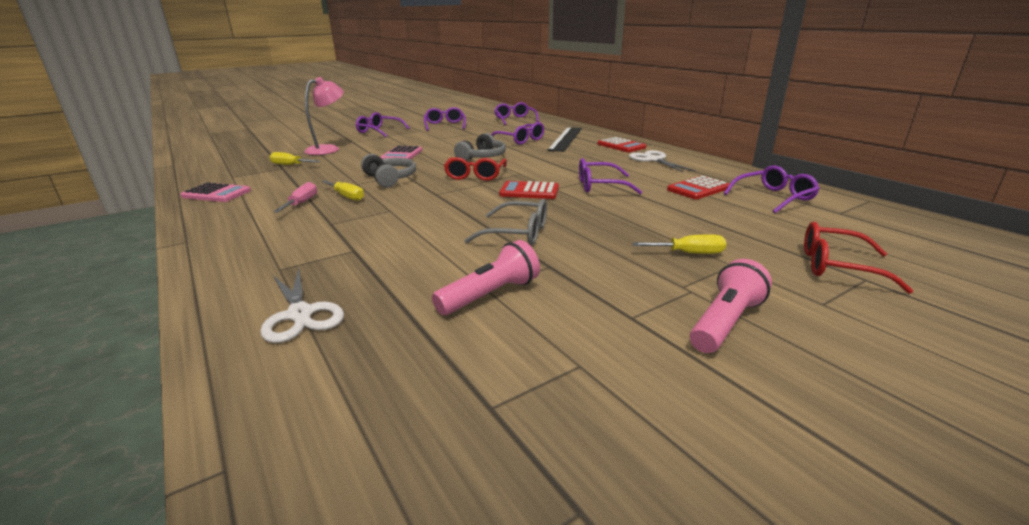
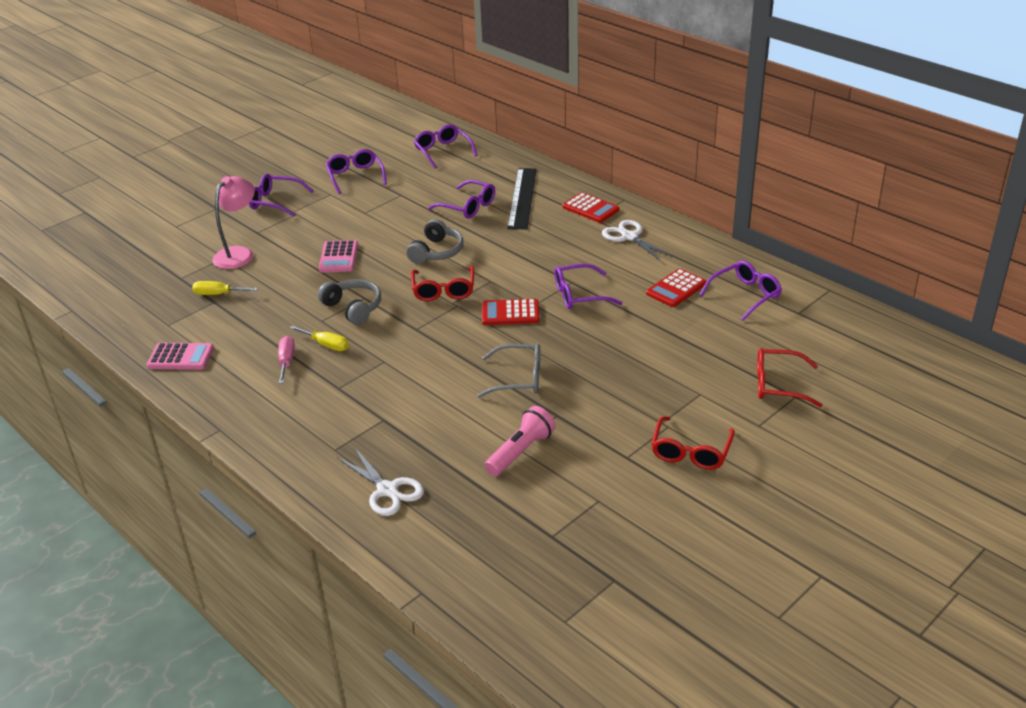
camera: 10 degrees left, 10 degrees up
(689, 253) = (666, 385): yellow screwdriver -> none
(725, 322) = (690, 452): pink flashlight -> red glasses

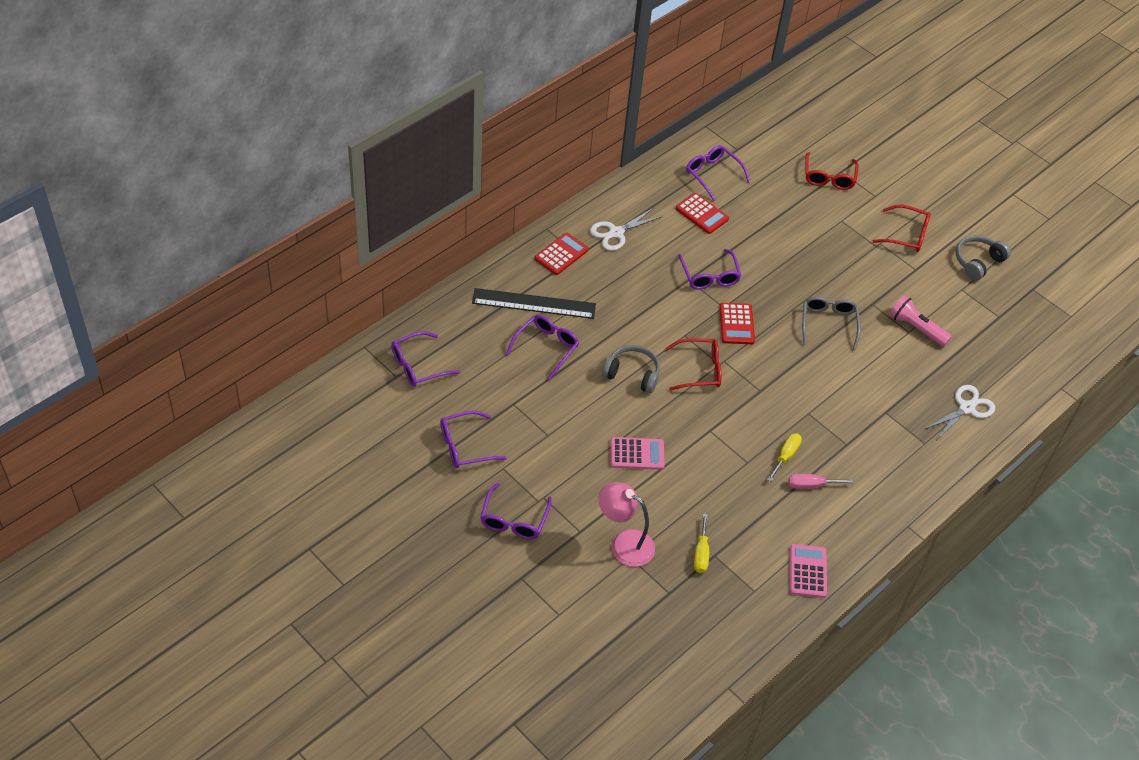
camera: 95 degrees left, 15 degrees up
(353, 308) = (727, 438): grey headphones -> grey headphones (978, 262)

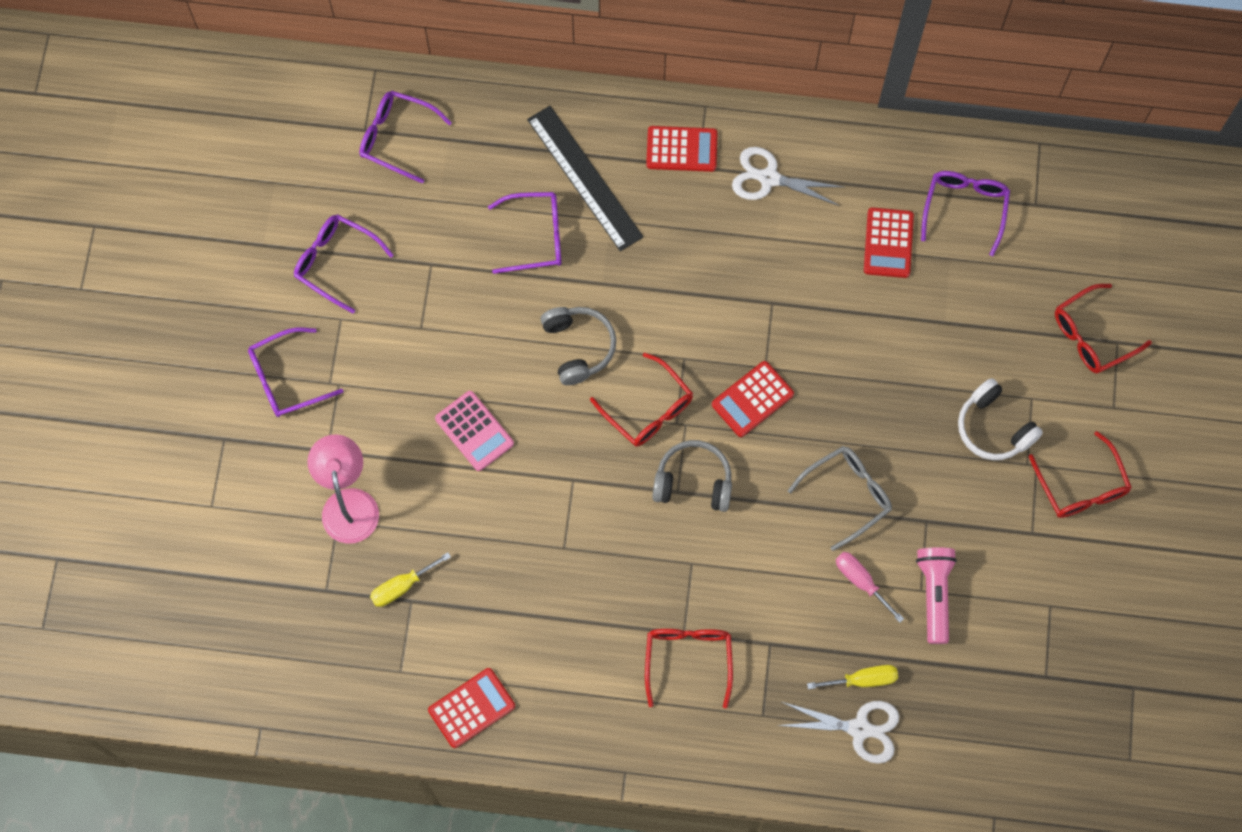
camera: 55 degrees right, 20 degrees up
(710, 277) = (797, 321): purple glasses -> none
(786, 456) = (608, 581): yellow screwdriver -> yellow screwdriver (863, 680)
(807, 571) = (471, 708): pink calculator -> red calculator
(811, 485) = (591, 634): pink screwdriver -> pink screwdriver (861, 581)
(844, 244) = (993, 428): none -> white headphones
(863, 452) = (688, 658): none -> red glasses
(978, 262) = (1116, 596): grey headphones -> grey headphones (693, 482)

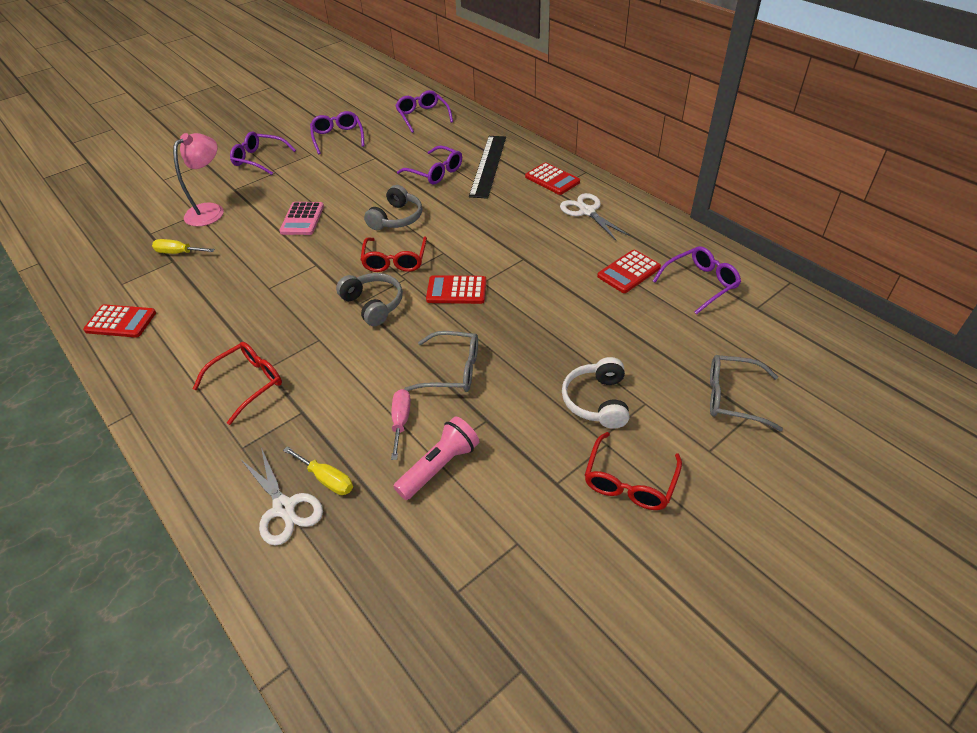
camera: 45 degrees right, 25 degrees down
(1091, 336) = (731, 397): red glasses -> grey glasses

